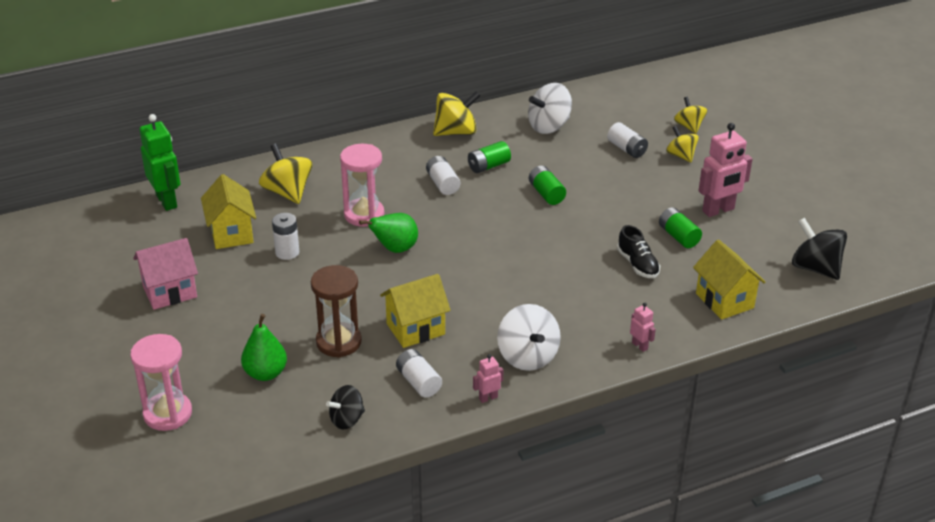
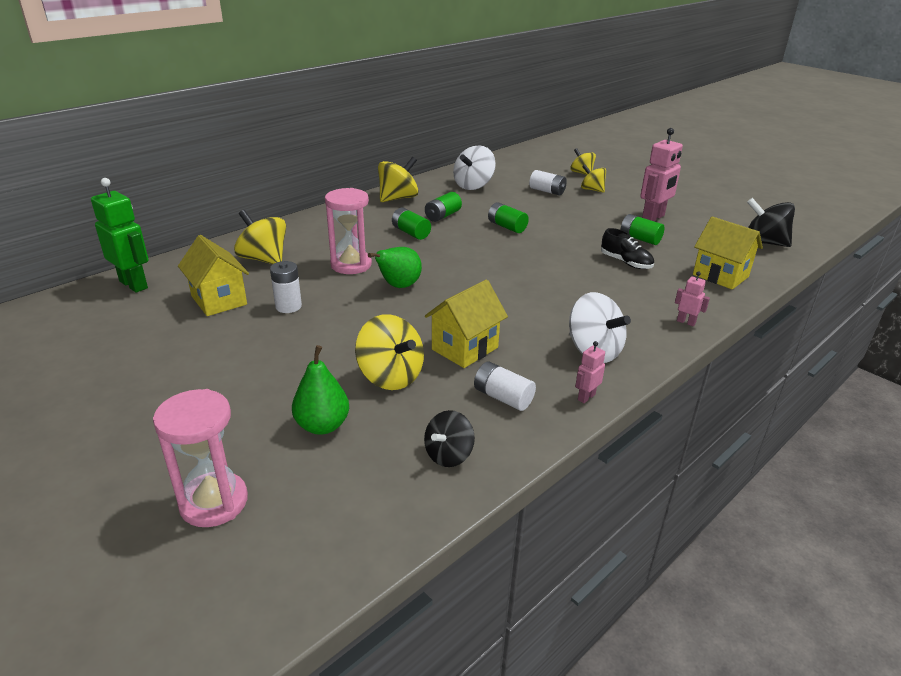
camera: 20 degrees left, 5 degrees down
(170, 292) = (167, 365): pink house -> none
(338, 342) = (390, 376): brown hourglass -> yellow spinning top
(442, 184) = (411, 233): white battery -> green battery

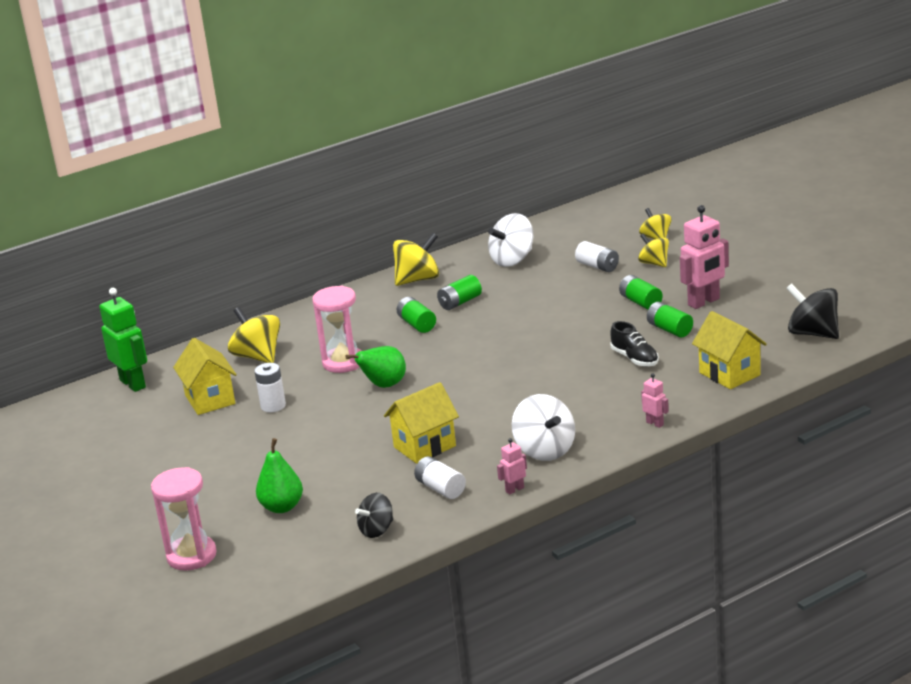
camera: 15 degrees right, 5 degrees down
(390, 376) = (349, 470): yellow spinning top -> none
(507, 227) = (526, 316): green battery -> green battery (640, 302)

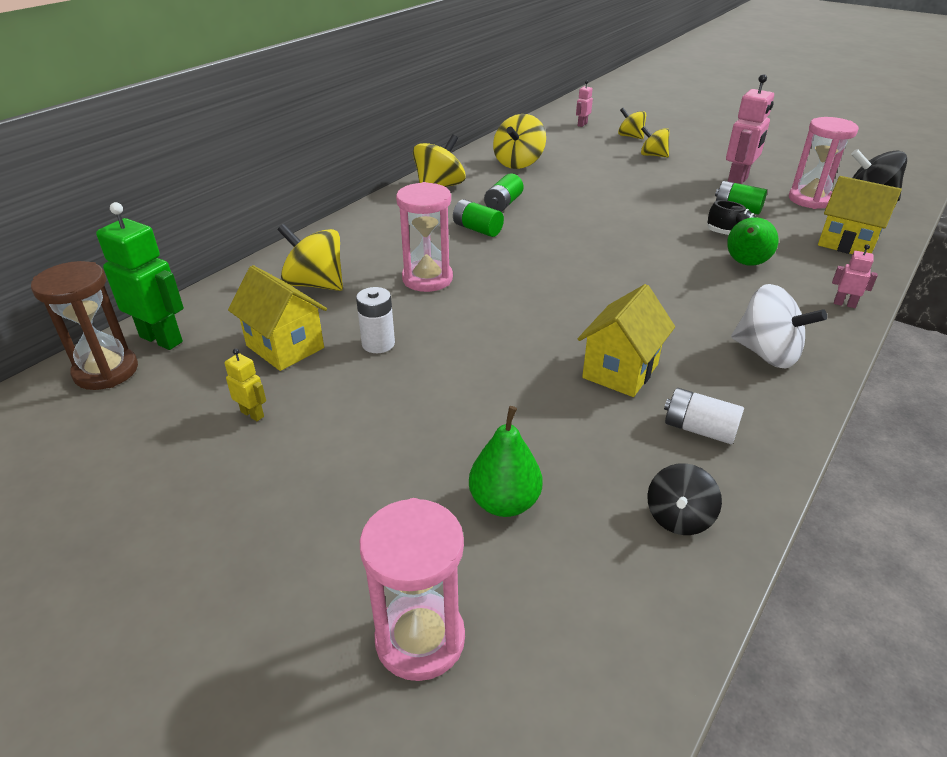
camera: 25 degrees left, 10 degrees up
(91, 400) = (106, 371): none -> brown hourglass
(166, 438) = (252, 414): none -> yellow robot
(383, 385) = (499, 300): green pear -> green pear (745, 263)
(512, 260) = (518, 163): white spinning top -> yellow spinning top
(514, 489) = (792, 414): pink robot -> pink robot (582, 124)
(597, 266) = (605, 162): white battery -> none
(640, 302) = (680, 188): green battery -> none
(753, 328) = (810, 200): none -> pink hourglass

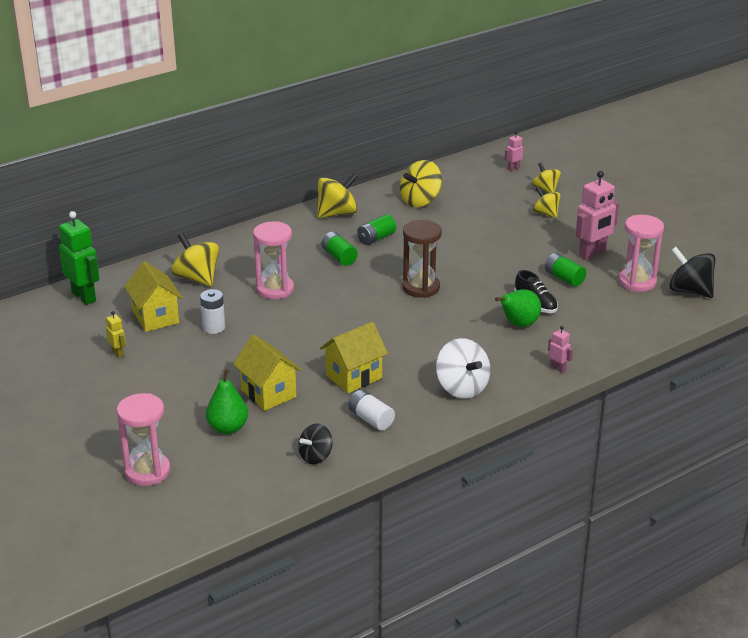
camera: 20 degrees right, 5 degrees down
(106, 371) = (46, 310): brown hourglass -> brown hourglass (421, 287)
(847, 243) = (620, 325): yellow house -> yellow house (268, 393)

